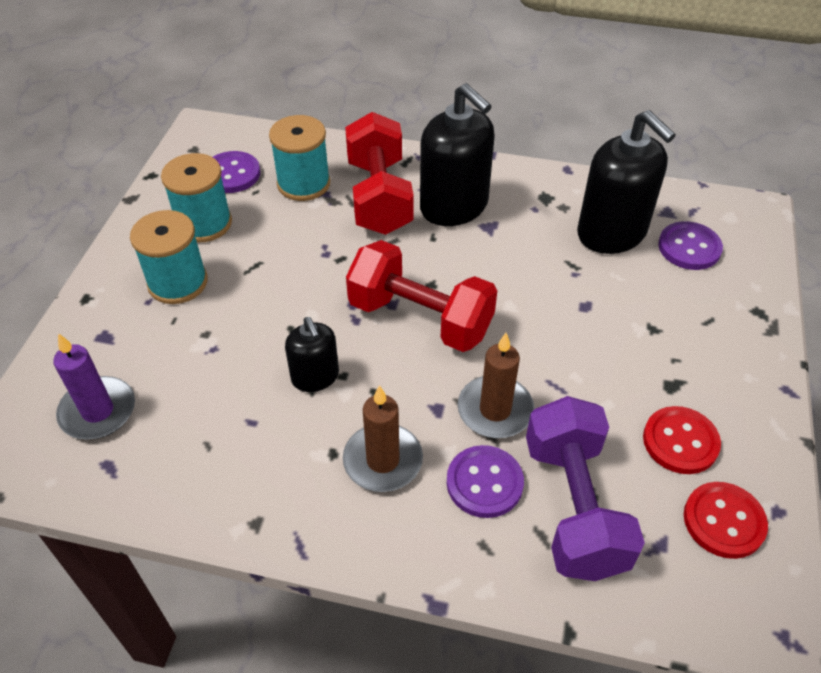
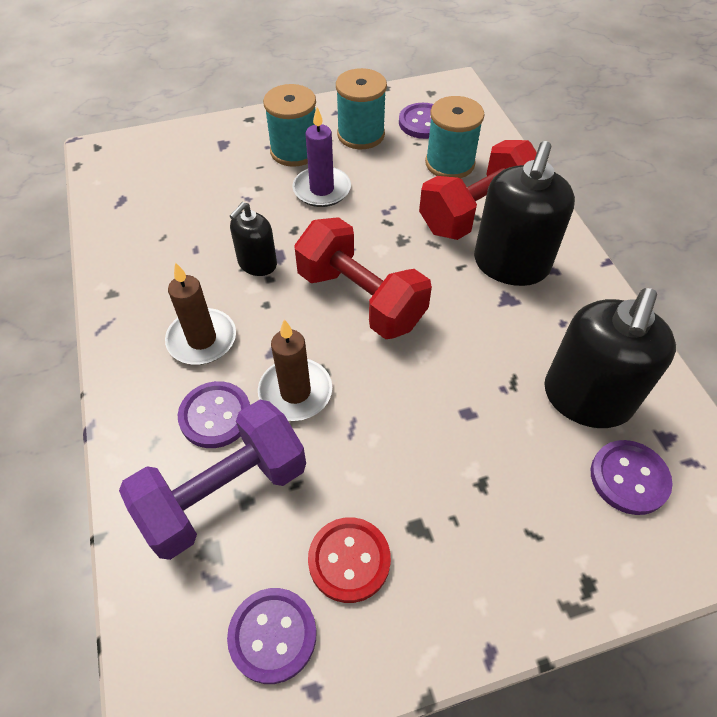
camera: 60 degrees right, 5 degrees up
(98, 411) = (161, 173): purple candle -> purple candle (322, 189)
(420, 318) = (361, 299): red dumbbell -> red dumbbell turned 45 degrees counterclockwise
(723, 521) = (272, 635): red button -> purple button

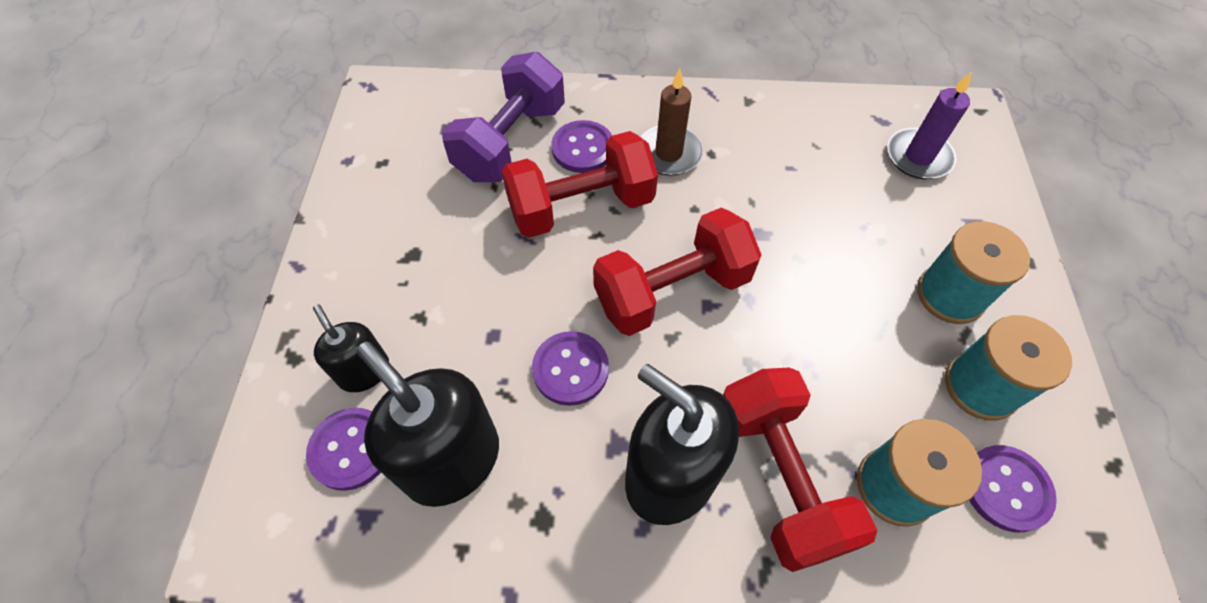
camera: 110 degrees right, 5 degrees up
(224, 493) = (510, 141): purple dumbbell -> purple dumbbell turned 45 degrees clockwise
(257, 263) = (754, 213): black soap dispenser -> black soap dispenser (364, 371)
(272, 635) = (393, 147): purple button -> purple button (570, 369)
(295, 392) = (581, 207): brown candle -> red dumbbell
(322, 189) = (865, 304): purple candle -> purple candle (918, 157)
(349, 560) = (415, 202): red button -> none

